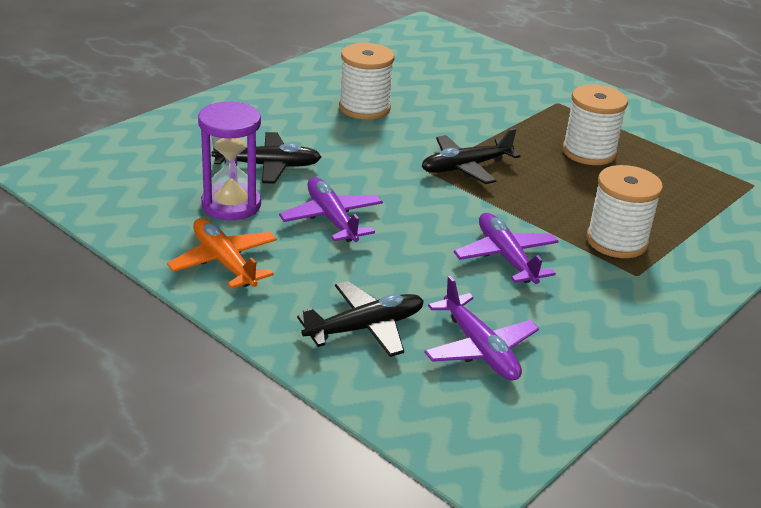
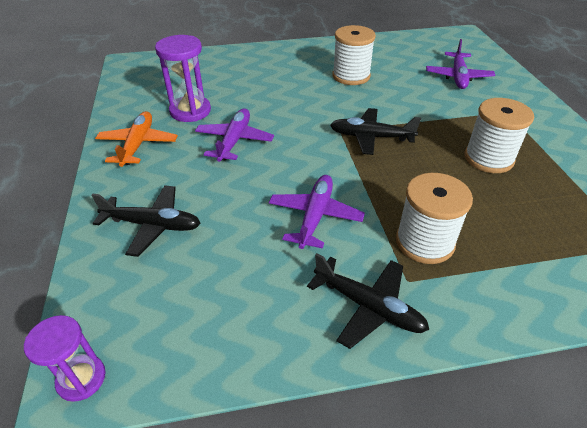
camera: 40 degrees right, 10 degrees up
(268, 166) = (243, 94): black plane -> black plane (368, 307)
(479, 349) = (202, 281): purple plane -> purple plane (458, 77)
(483, 461) = (81, 379): none -> purple hourglass

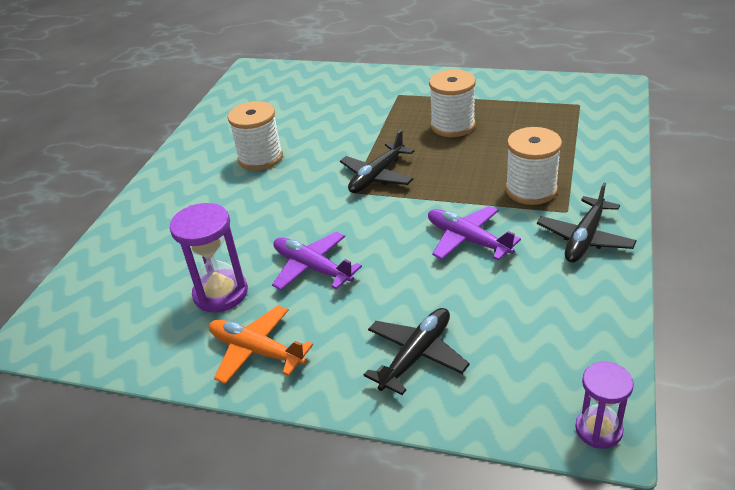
camera: 60 degrees left, 5 degrees down
(368, 307) = (584, 238): black plane -> black plane turned 150 degrees clockwise
(458, 77) = (323, 98): purple plane -> none

